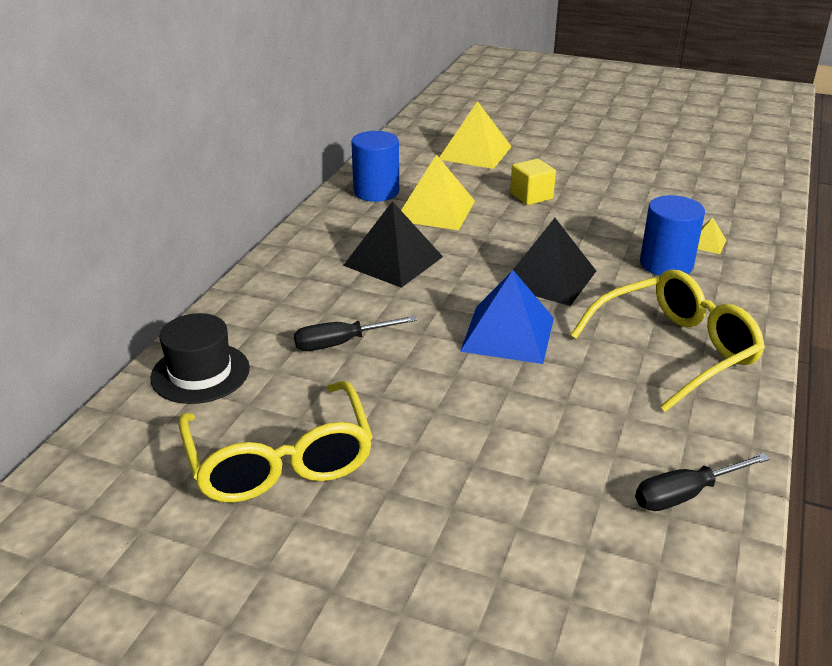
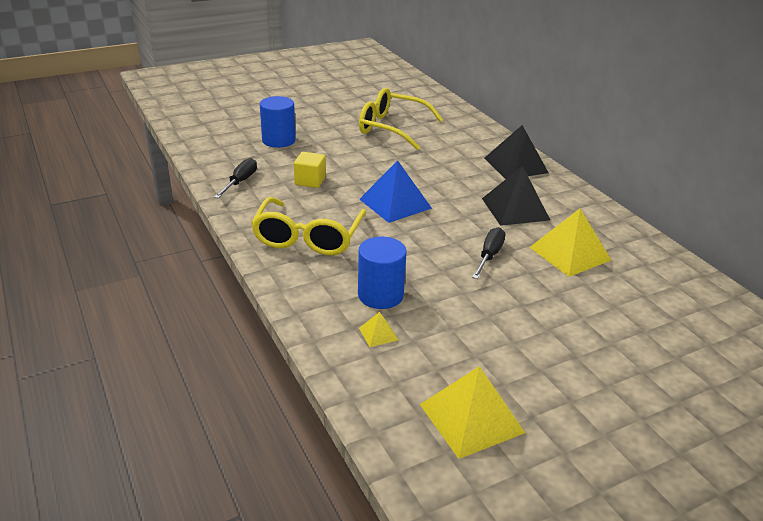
camera: 130 degrees right, 0 degrees up
(200, 373) = (472, 133): black hat -> none
(341, 343) = (451, 164): black screwdriver -> black screwdriver (489, 255)
(376, 191) = (628, 246): blue cylinder -> blue cylinder (278, 140)
(475, 152) = (672, 329): yellow pyramid -> yellow pyramid (471, 418)
(531, 196) = (549, 305): yellow cube -> yellow cube (310, 181)
(548, 278) = (427, 244): black pyramid -> black pyramid (515, 165)

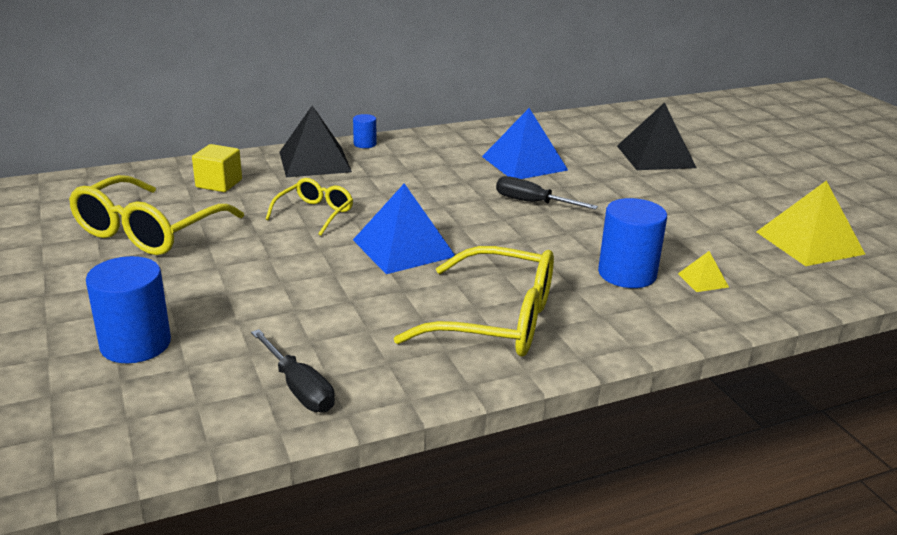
camera: 85 degrees left, 5 degrees down
(240, 182) = (299, 388): black screwdriver -> black screwdriver turned 150 degrees counterclockwise
(310, 181) = (316, 314): yellow cube -> yellow cube (219, 183)
(433, 171) = (315, 213): none -> yellow glasses
(515, 209) = (428, 176): black pyramid -> black pyramid (655, 156)
(561, 181) = (365, 144): none -> blue cylinder
(570, 253) = (524, 163): yellow pyramid -> blue pyramid

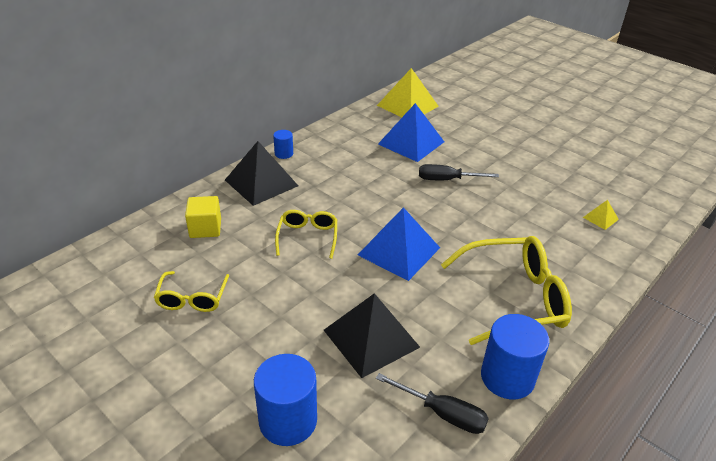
camera: 25 degrees left, 10 degrees up
(148, 232) = (192, 299): yellow glasses -> yellow glasses, size x0.55
(627, 274) = (555, 227): blue cylinder -> blue cylinder (507, 377)
(655, 156) = (487, 114): black pyramid -> black pyramid (371, 338)
(809, 243) = (630, 166): yellow pyramid -> yellow pyramid (407, 106)

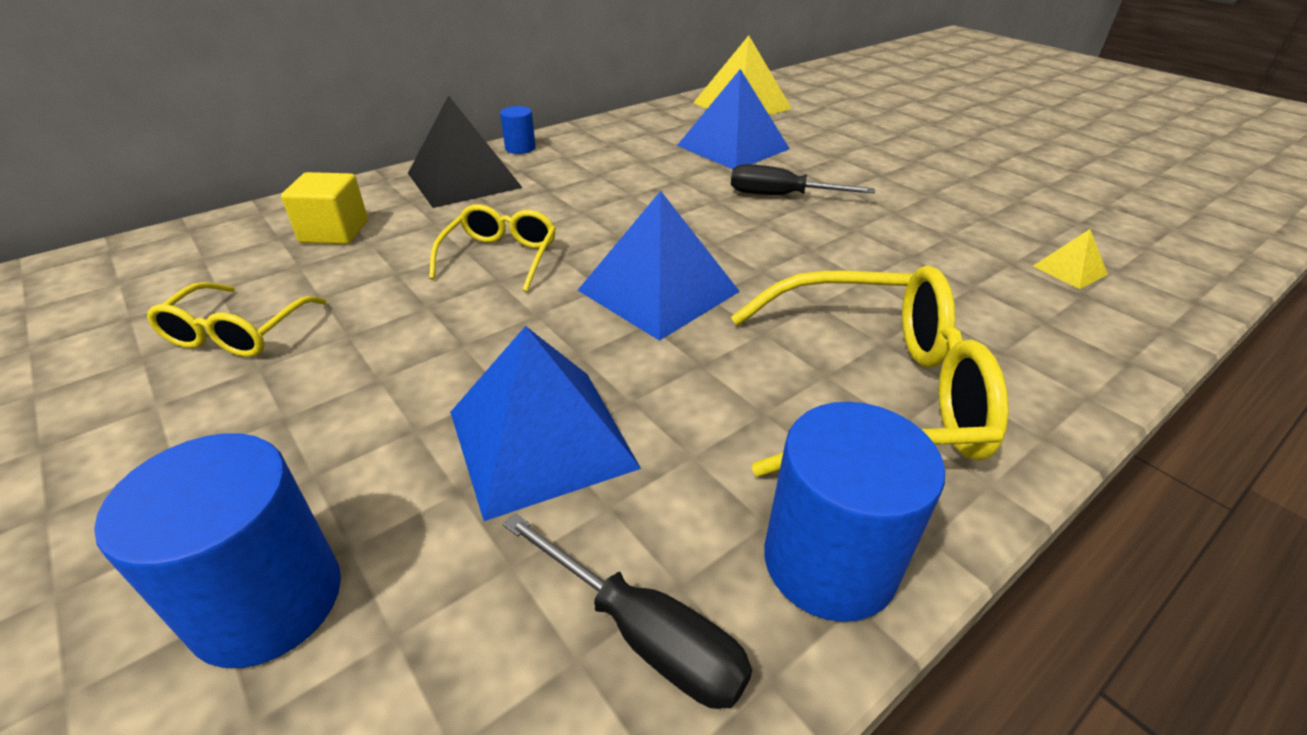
camera: 10 degrees right, 0 degrees up
(371, 338) = (542, 439): black pyramid -> blue pyramid

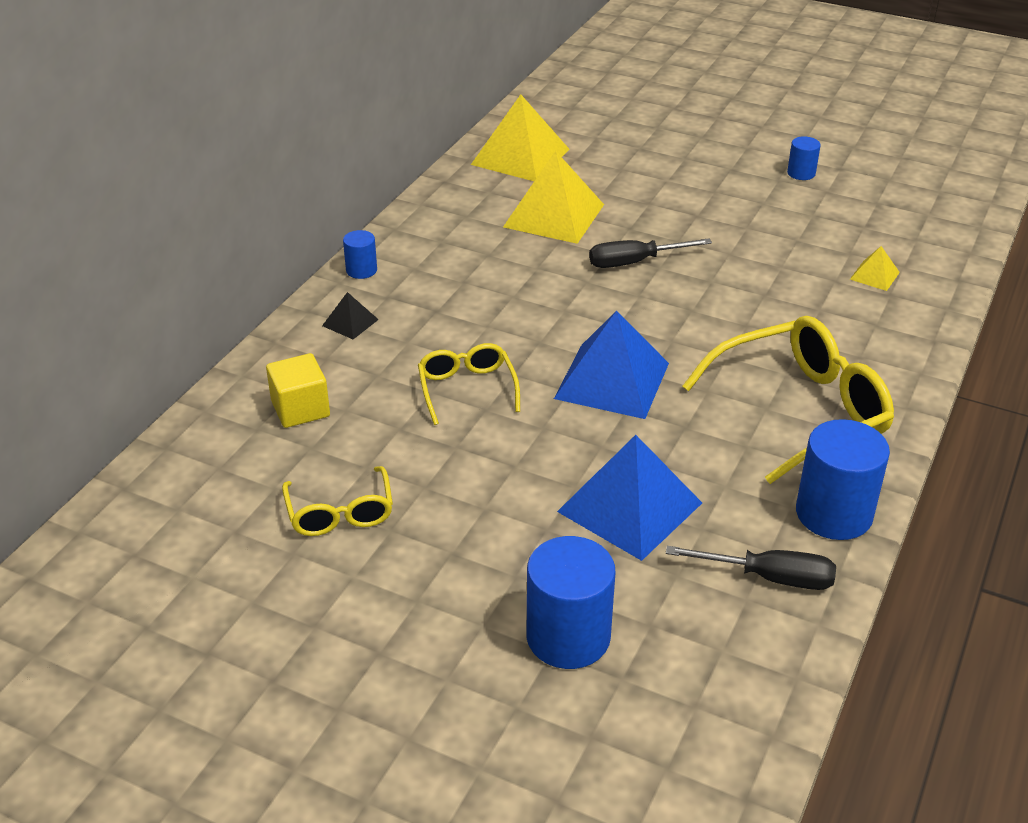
camera: 25 degrees left, 0 degrees up
(463, 180) = (350, 322): black pyramid -> black pyramid, size x0.46
(733, 147) = (554, 215): blue pyramid -> yellow pyramid
(1024, 165) = (801, 173): none -> blue cylinder

